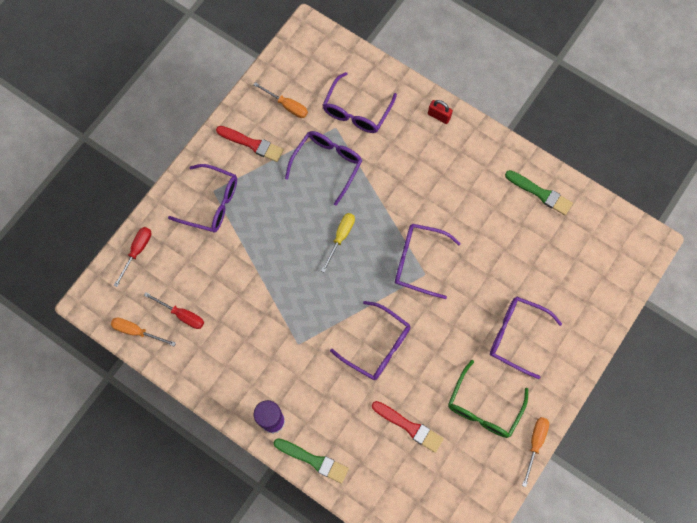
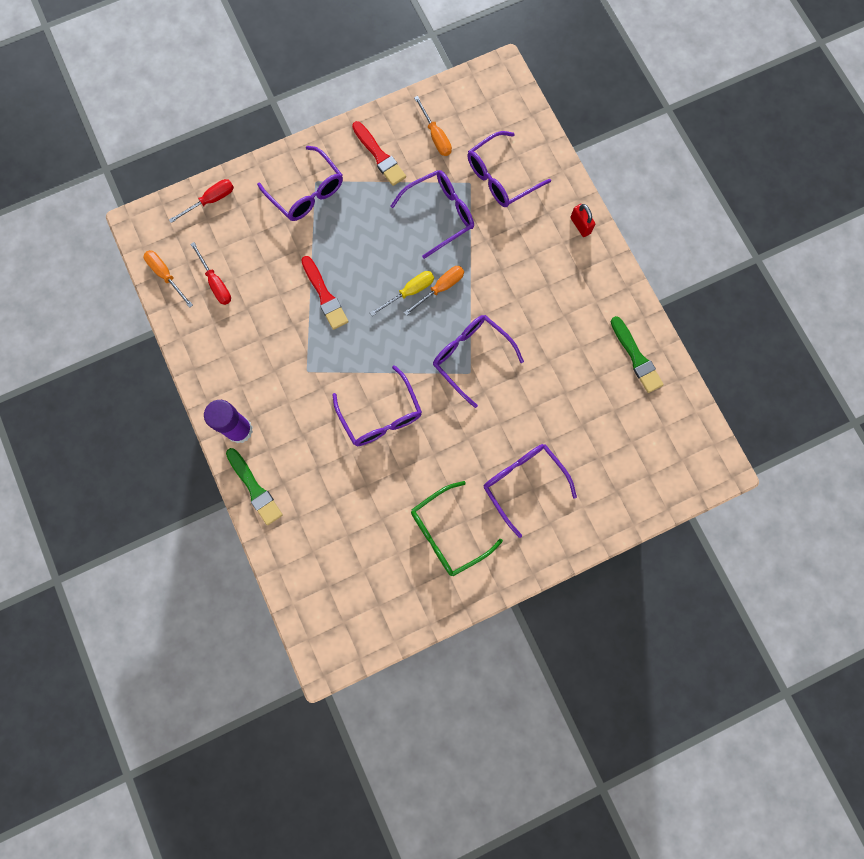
camera: 30 degrees right, 5 degrees up
(409, 427) = (364, 510): red brush -> red brush (325, 295)
(535, 443) = (476, 597): orange screwdriver -> orange screwdriver (440, 288)

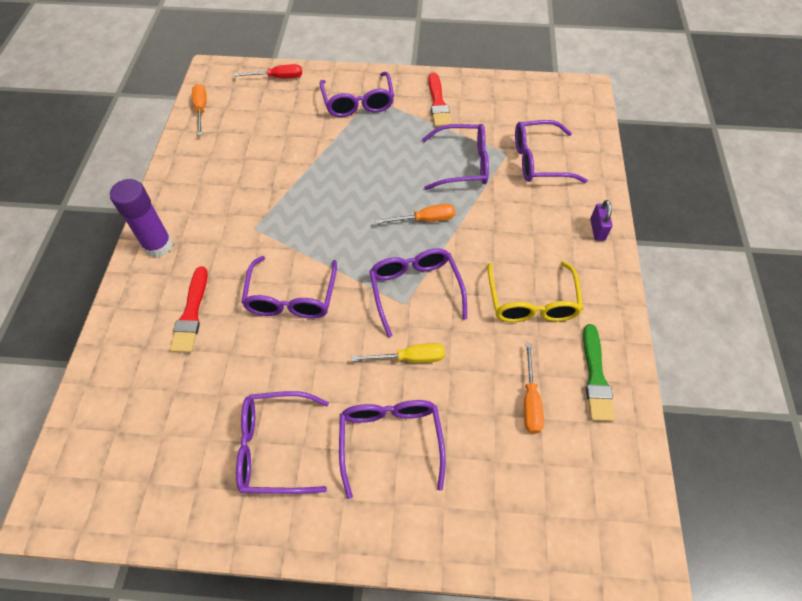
camera: 30 degrees right, 20 degrees down
(216, 283) = (234, 131): red screwdriver -> none
(255, 488) = (128, 300): green brush -> none
(325, 295) = (316, 179): red brush -> red brush (191, 314)
(409, 292) = (393, 210): yellow screwdriver -> yellow screwdriver (410, 358)
(435, 136) = (497, 109): orange screwdriver -> orange screwdriver (530, 401)
(447, 533) = (273, 448): green glasses -> purple glasses
(563, 320) = (532, 302): none -> yellow glasses
(580, 225) = (597, 229): red padlock -> purple padlock

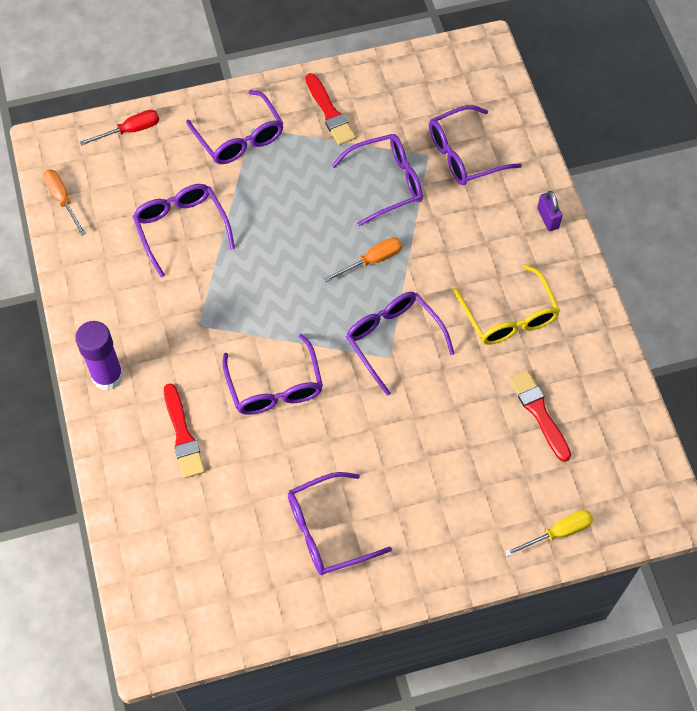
camera: 20 degrees left, 5 degrees up
(390, 440) = (428, 489): purple glasses -> purple glasses (181, 228)
(410, 358) = (415, 409): yellow screwdriver -> yellow screwdriver (558, 533)
(530, 401) = (539, 412): orange screwdriver -> red brush
(595, 377) = (589, 371): green brush -> none

